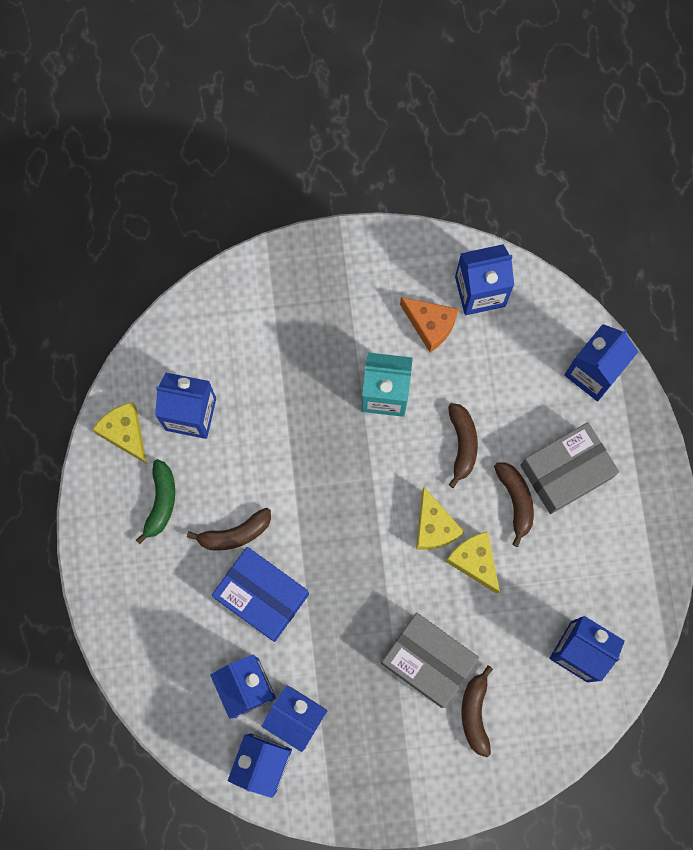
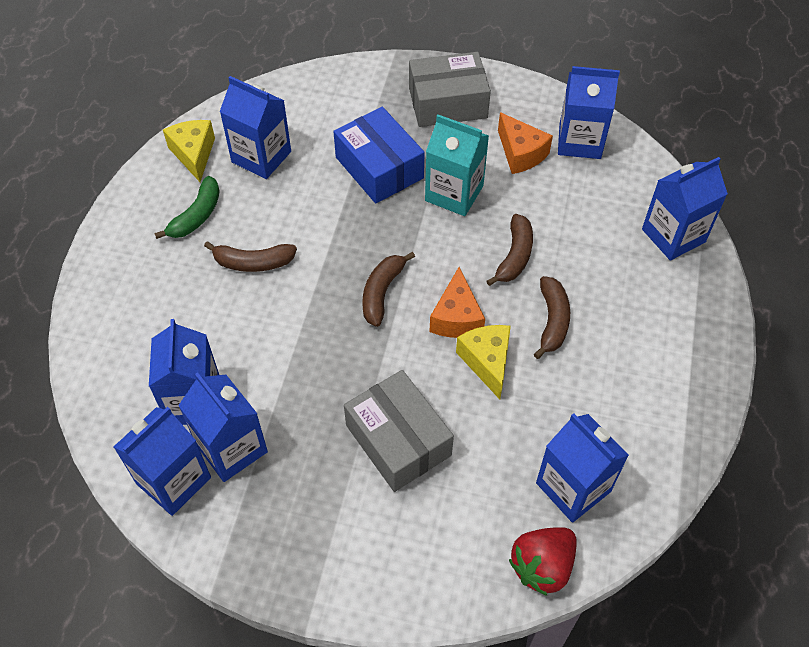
camera: 20 degrees right, 20 degrees down
(262, 596) = (252, 324): blue box -> blue box (379, 168)
(434, 526) = (456, 317): yellow cheese -> orange cheese
(475, 713) = (429, 511): brown banana -> brown banana (382, 292)
(565, 471) = (615, 311): grey box -> grey box (447, 102)
(576, 726) = (542, 566): none -> red strawberry

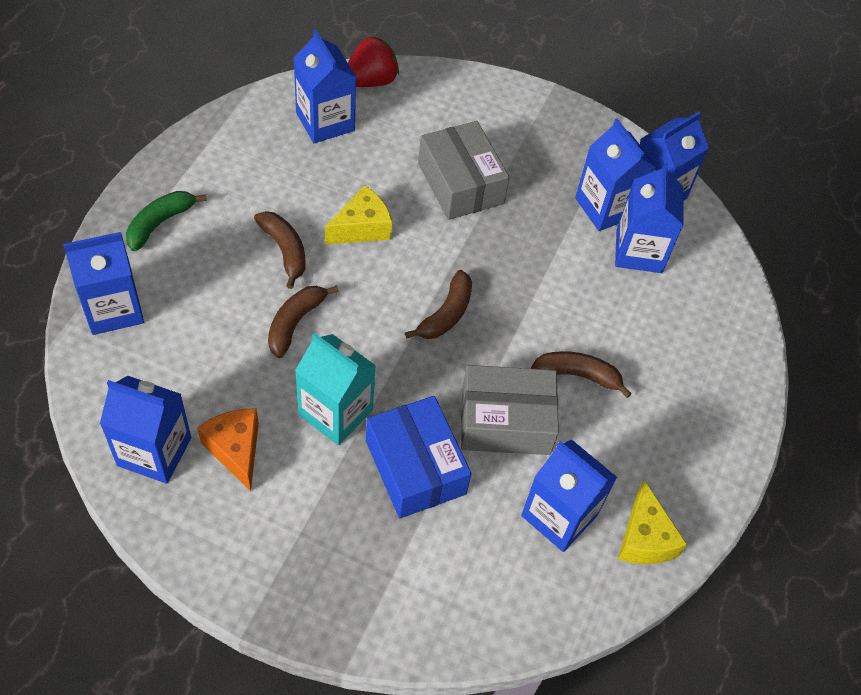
camera: 175 degrees left, 0 degrees up
(196, 216) = (639, 447): green banana -> green banana (160, 223)
(447, 102) = (300, 551): grey box -> grey box (505, 421)
(456, 317) = (377, 273): orange cheese -> none
(487, 362) = (362, 228): yellow cheese -> yellow cheese turned 120 degrees counterclockwise
(552, 321) = (284, 250): brown banana -> brown banana turned 135 degrees clockwise

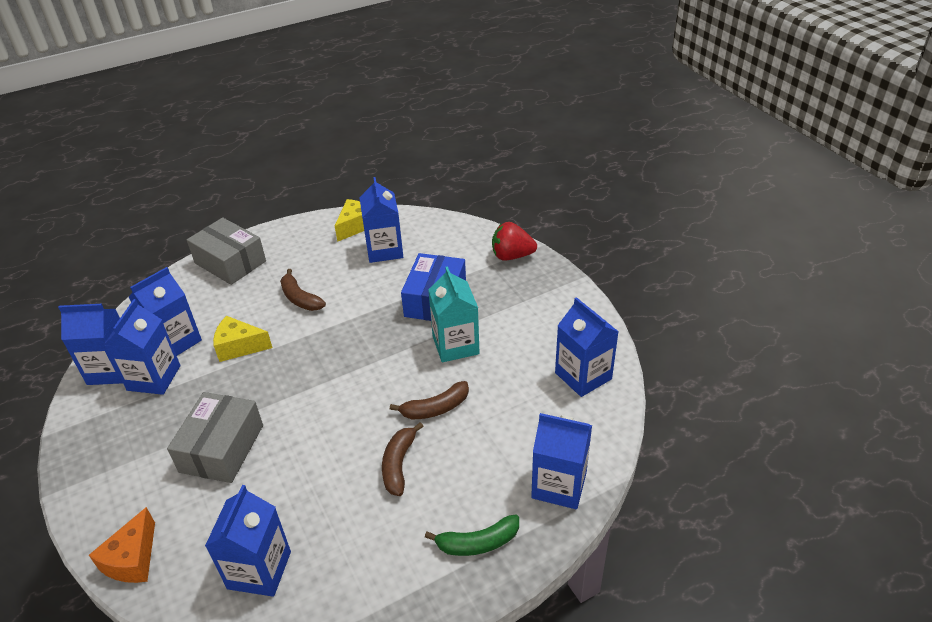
camera: 135 degrees left, 15 degrees down
(235, 450) = (531, 354): orange cheese -> orange cheese (132, 559)
(362, 228) = (327, 452): yellow cheese -> yellow cheese (239, 347)
(371, 81) = (175, 594): red strawberry -> red strawberry (512, 256)
(446, 314) = (334, 365): brown banana -> none
(505, 421) = (365, 297): grey box -> grey box (230, 262)

